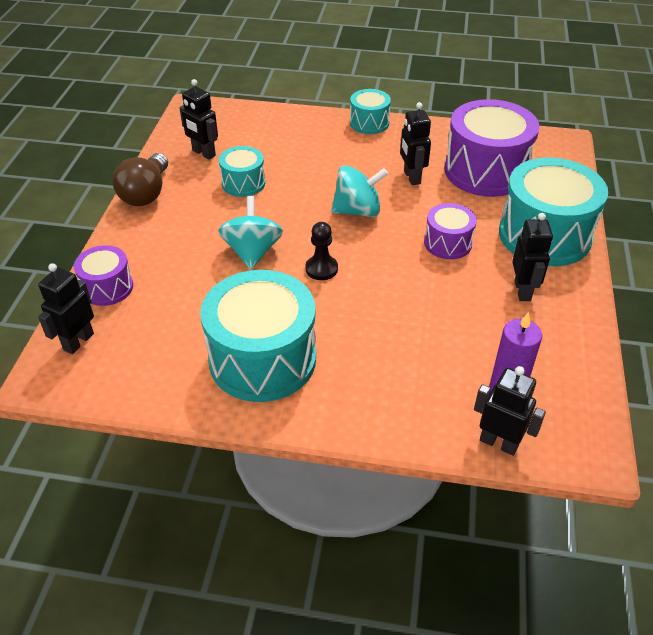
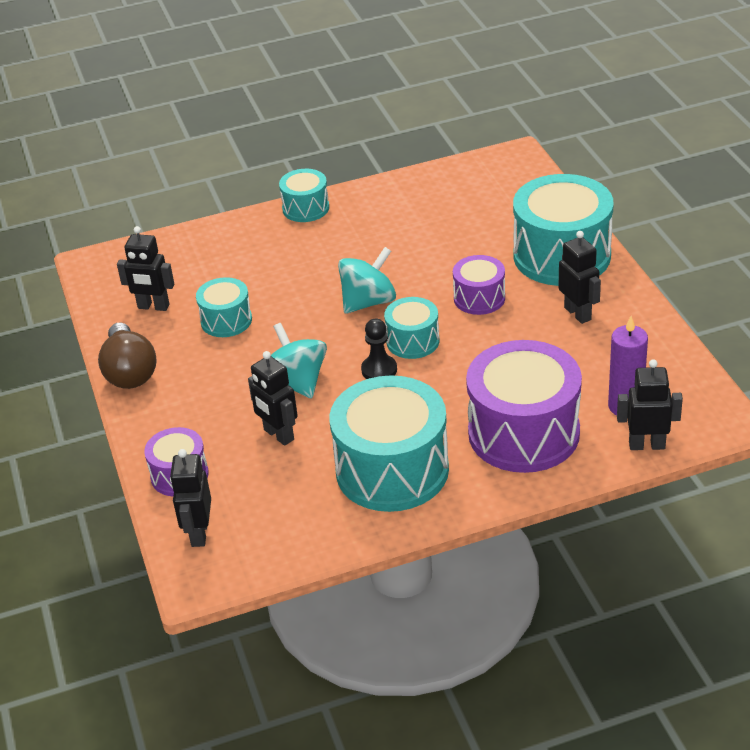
camera: 25 degrees left, 5 degrees down
(366, 256) = (413, 341): none -> turquoise drum
(411, 177) = (395, 248): black robot -> black robot (278, 435)
(486, 171) = (462, 214): purple drum -> purple drum (523, 433)

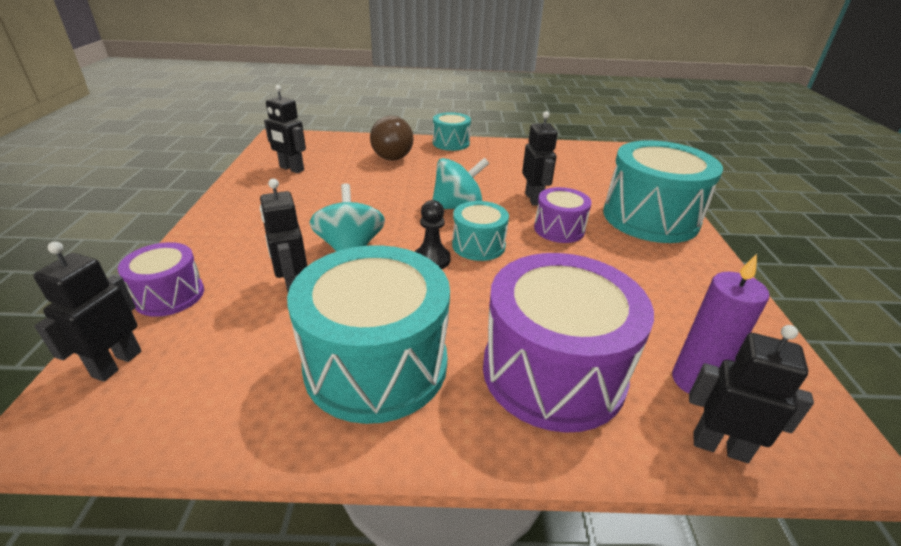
camera: 15 degrees right, 5 degrees down
(129, 371) = (228, 202): brown light bulb -> brown light bulb (394, 154)
(226, 320) = (334, 190): turquoise drum -> none
(578, 313) = (655, 266): black robot -> black robot (534, 199)

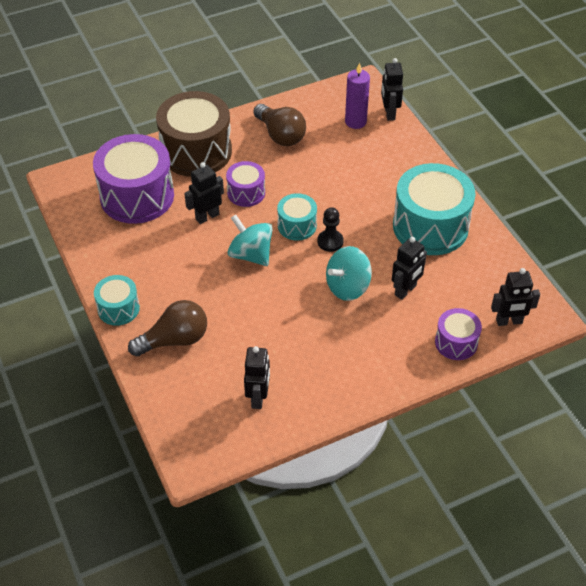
camera: 115 degrees left, 15 degrees up
(553, 372) = (386, 166): purple drum -> purple drum (137, 196)
(650, 218) = (196, 151): turquoise drum -> brown drum
(670, 286) = (280, 135): none -> brown light bulb

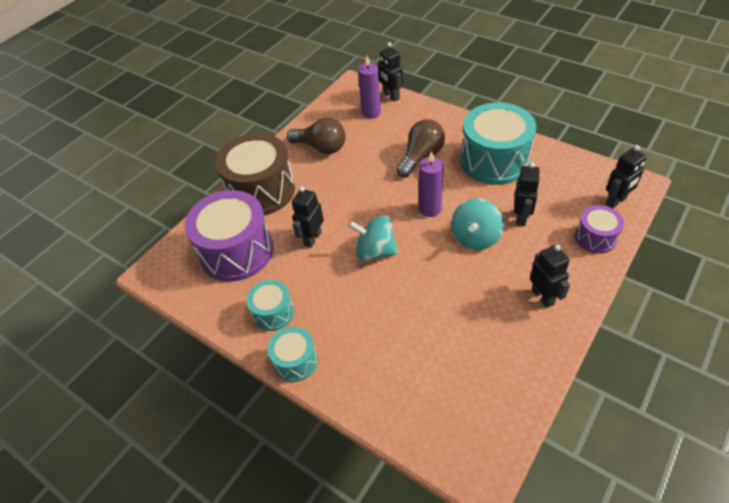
camera: 25 degrees left, 0 degrees up
(174, 340) = (370, 362): brown light bulb -> brown light bulb (421, 157)
(246, 193) = (330, 203): purple drum -> none
(258, 398) = (487, 374): black robot -> black robot (543, 297)
(297, 225) = (393, 209): turquoise drum -> turquoise drum (273, 313)
(330, 241) = (430, 209): black pawn -> purple candle

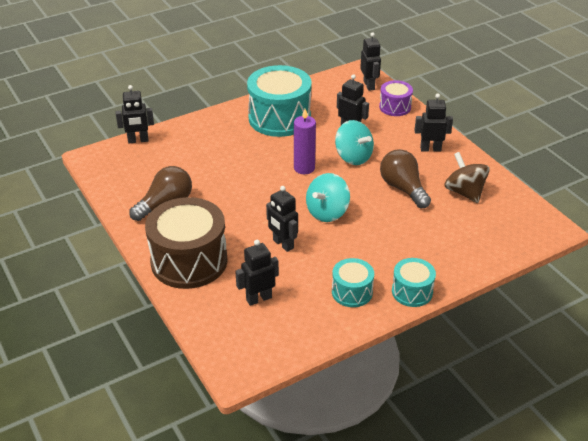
camera: 70 degrees left, 10 degrees down
(236, 251) = (258, 298): purple drum -> black robot
(371, 112) = (148, 159): purple candle -> none
(421, 157) = (239, 152): brown light bulb -> brown light bulb (403, 188)
(486, 356) = (464, 192): none -> brown spinning top

